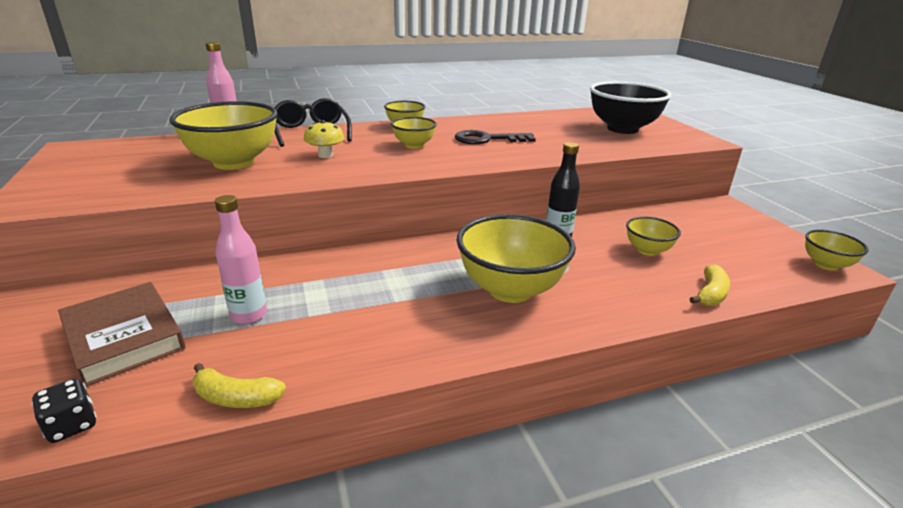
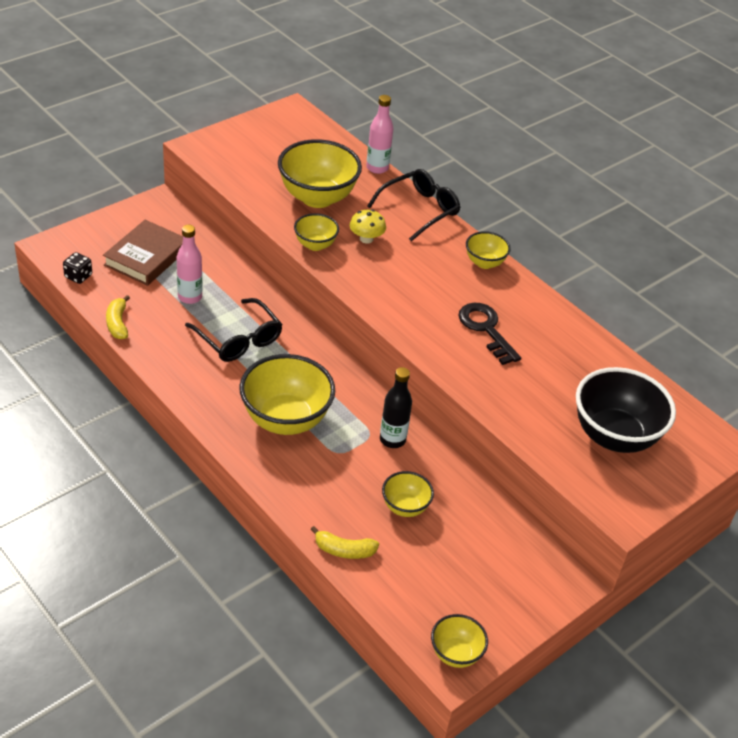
camera: 65 degrees right, 15 degrees up
(358, 294) = (238, 339): none -> black glasses
(414, 145) = (430, 283): yellow bowl -> yellow bowl (315, 245)

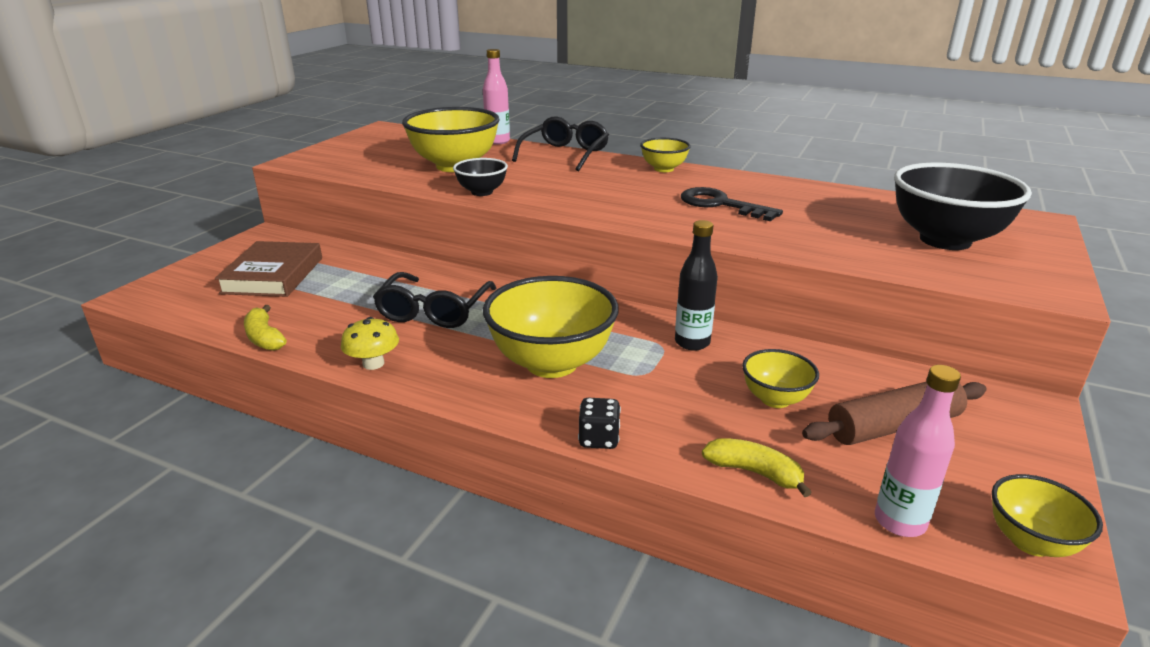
camera: 20 degrees left, 15 degrees down
(78, 276) = (187, 311): black dice -> black dice (599, 439)
(190, 297) = (349, 292): pink bottle -> pink bottle (899, 521)
(238, 339) = (434, 310): black glasses -> black glasses turned 75 degrees clockwise
(315, 245) = (482, 192): yellow bowl -> black bowl
(344, 550) = (754, 473): yellow banana -> yellow banana turned 135 degrees counterclockwise
(366, 239) = (532, 178): yellow mushroom -> yellow mushroom (373, 363)
(460, 557) = (893, 426): none -> brown rolling pin

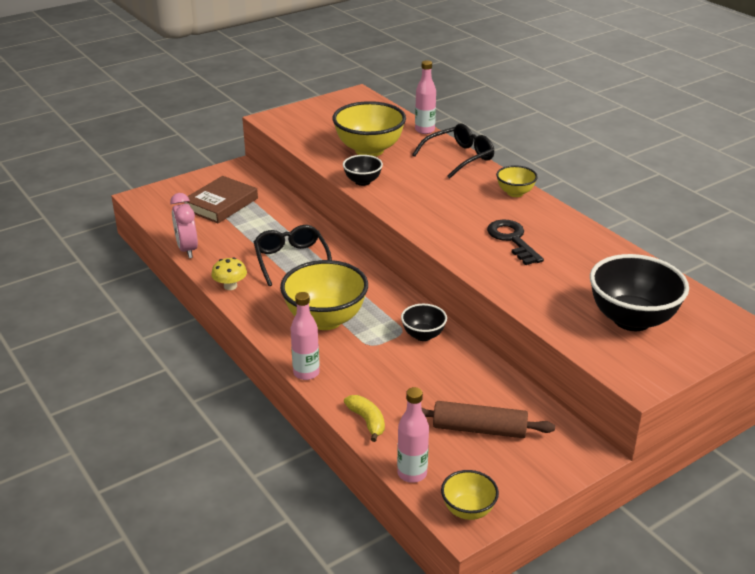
camera: 30 degrees right, 5 degrees up
(265, 338) = (187, 249): yellow banana -> pink clock
(434, 310) = (291, 260): black glasses -> black glasses turned 120 degrees clockwise
(599, 439) = (306, 373): black dice -> pink bottle
(692, 343) = (423, 335): black bottle -> black bowl
(775, 399) = (429, 388): yellow bowl -> none

